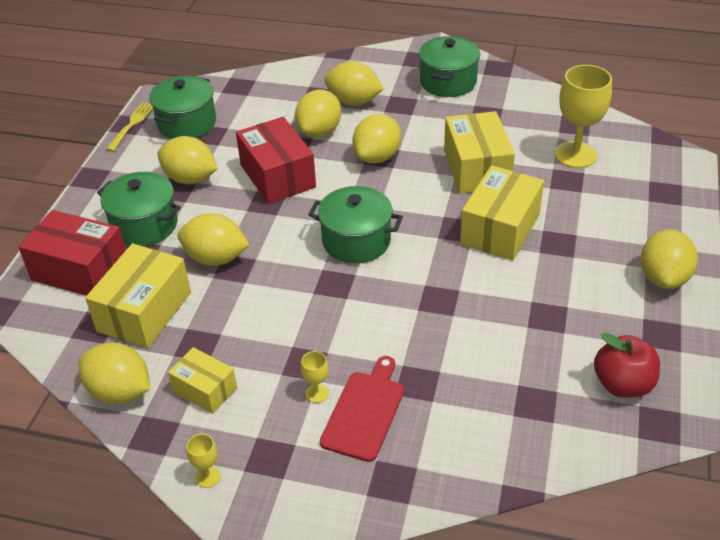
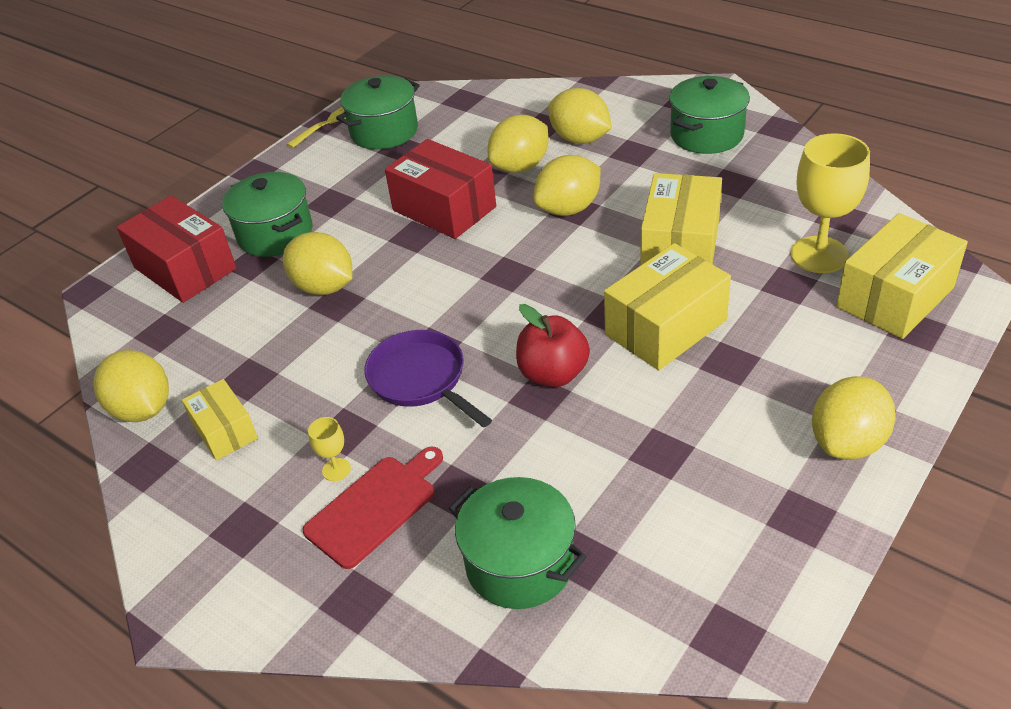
camera: 25 degrees right, 0 degrees up
(144, 311) = (218, 328): yellow box -> yellow box (895, 297)
(190, 179) = (351, 193): yellow lemon -> none
(208, 476) = (169, 530): yellow goblet -> none
(278, 176) = (444, 208): red box -> red box turned 45 degrees counterclockwise
(341, 310) = (421, 379): none -> purple pan
(356, 241) = (486, 302): green pot -> green pot (520, 563)
(622, 384) = (708, 568): red apple -> red apple (553, 374)

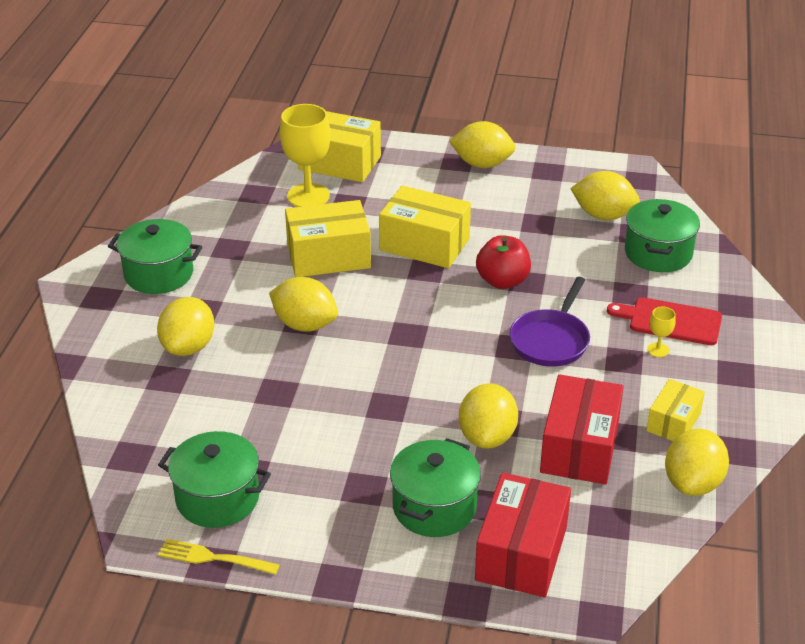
camera: 120 degrees left, 5 degrees down
(444, 208) = (338, 401): red box -> red box (579, 447)
(520, 166) = (250, 372): yellow lemon -> yellow lemon (603, 215)

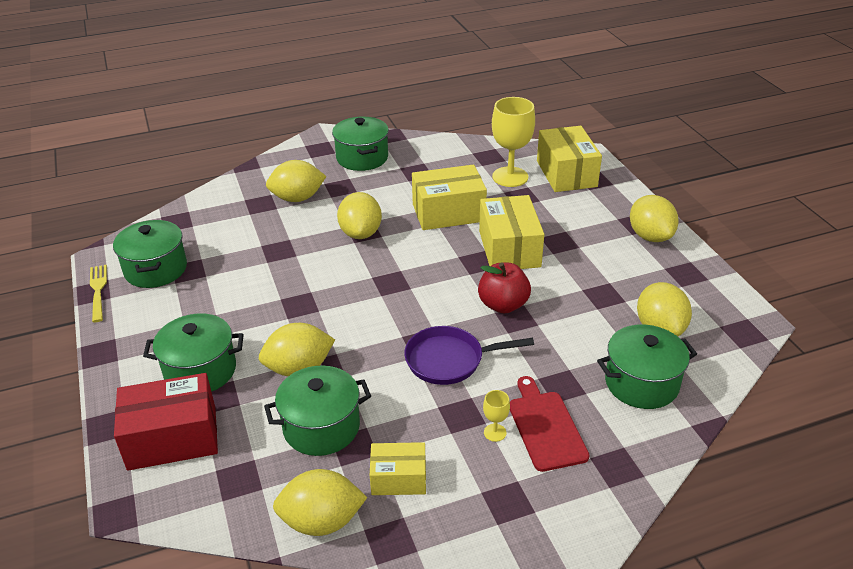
camera: 60 degrees right, 0 degrees up
(328, 256) = (448, 212): yellow box -> yellow box turned 60 degrees counterclockwise
(579, 447) = (321, 427): red box -> green pot

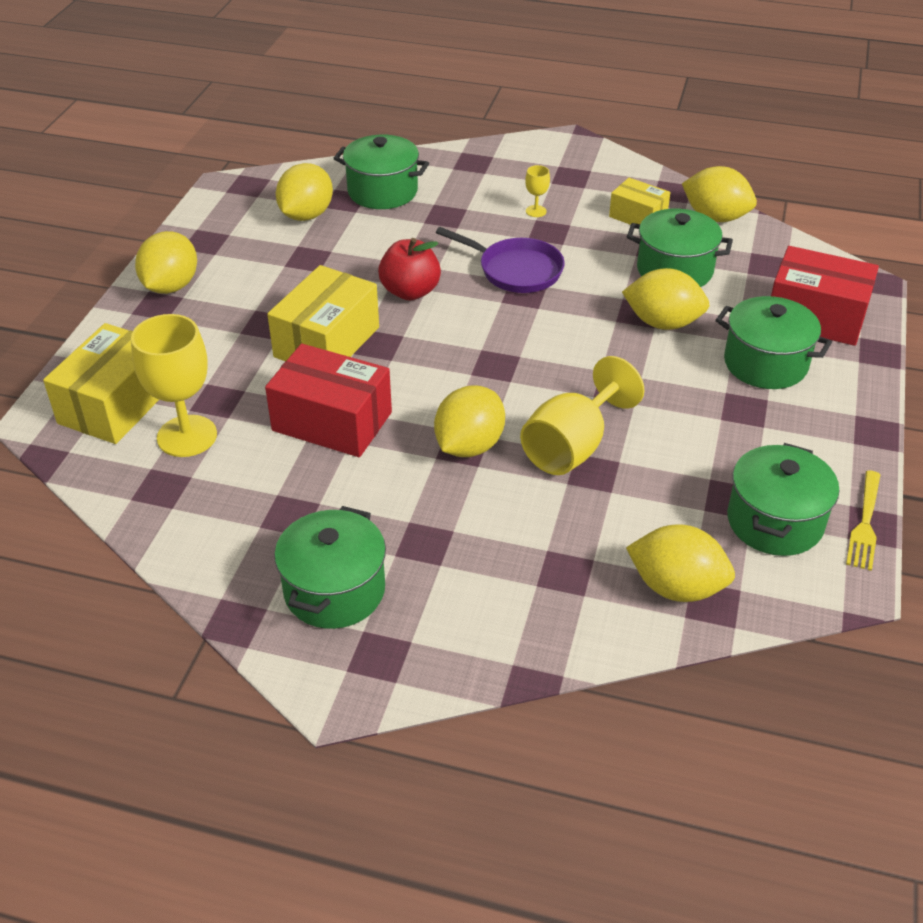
camera: 145 degrees left, 5 degrees up
(297, 198) = (503, 553): yellow lemon -> yellow lemon (676, 587)
(301, 257) = (572, 447): none -> yellow goblet
(448, 212) = (332, 421): yellow box -> red box
(545, 427) = (493, 199): red cutting board -> none

